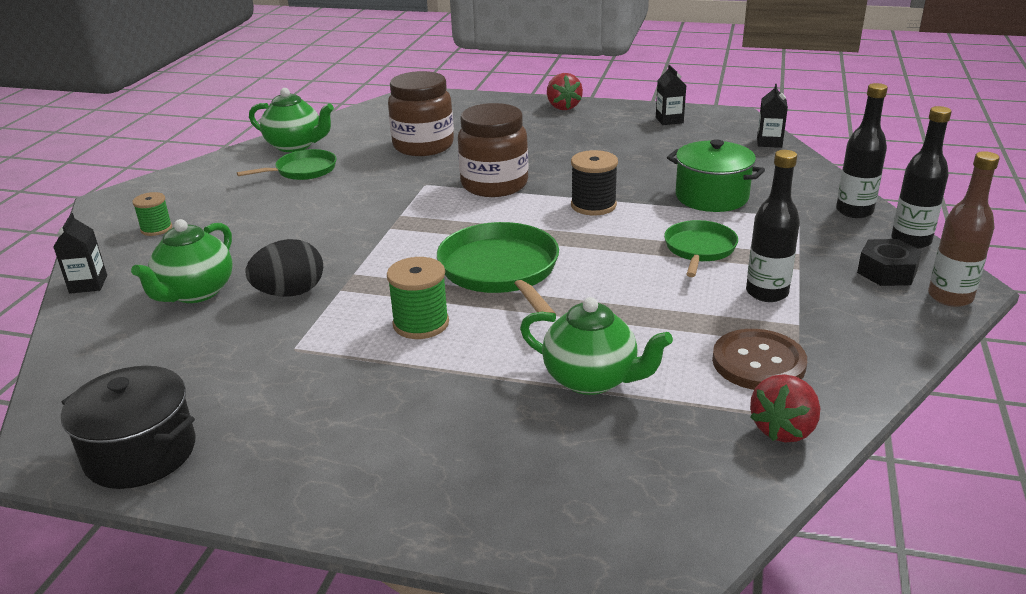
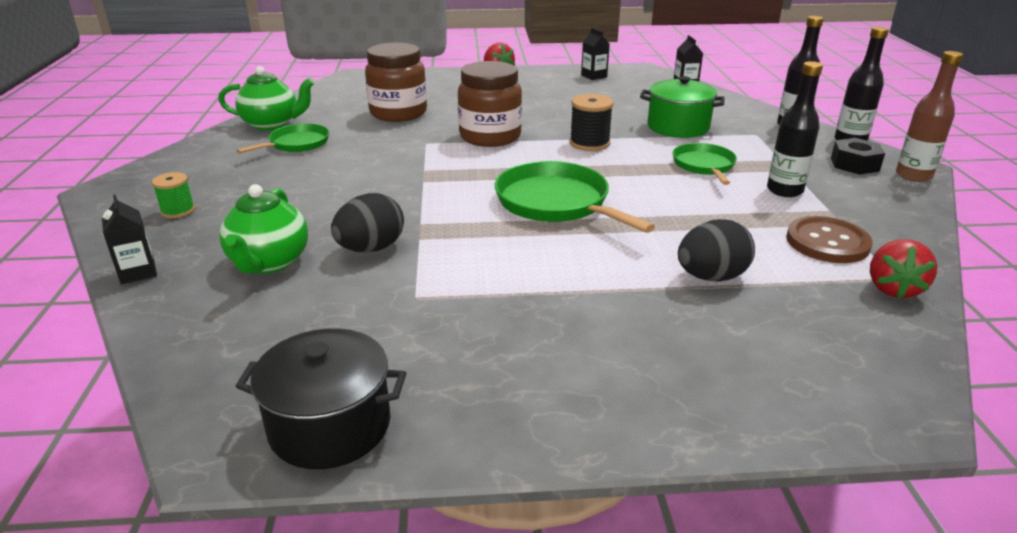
camera: 20 degrees left, 0 degrees up
(421, 324) = (521, 256): green spool -> none
(591, 379) = (711, 277): green teapot -> black egg

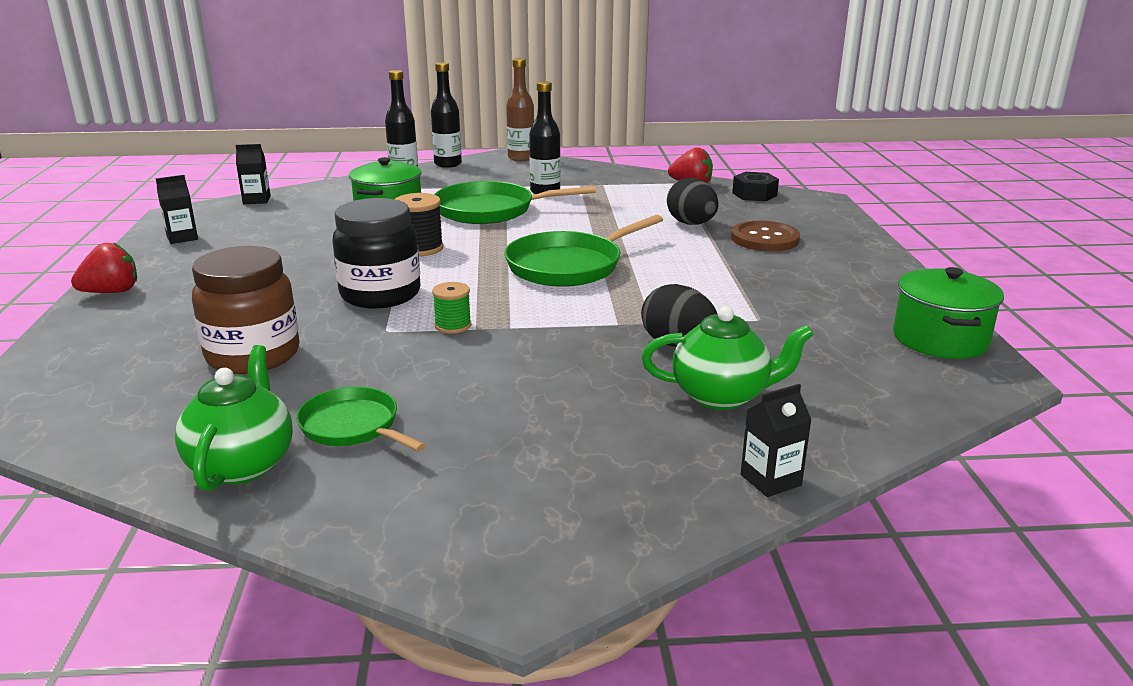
camera: 90 degrees left, 5 degrees down
(178, 211) = (597, 489): green spool -> green spool (453, 325)
(330, 426) = (940, 339): black pot -> green pot
(490, 137) = (380, 294): brown jar -> black jar
(704, 165) = (490, 210): green pan -> green pan, size x1.64
(827, 242) = (632, 191): brown button -> brown button (765, 239)
(854, 164) = (496, 169): black nut -> black nut (754, 194)

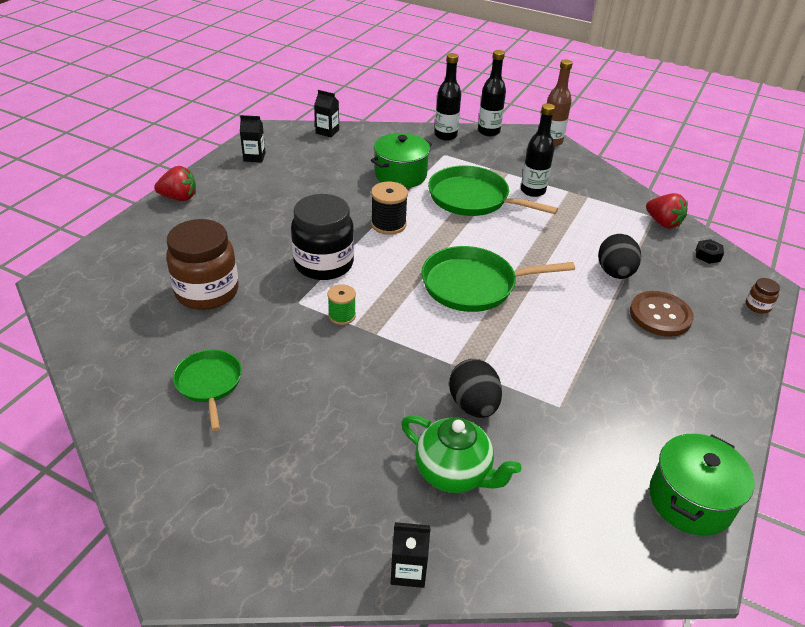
camera: 30 degrees right, 15 degrees up
(242, 464) = (131, 386): green teapot -> none
(754, 194) = (707, 255): black nut -> black nut, size x0.66
(833, 213) = (757, 306): none -> brown jar

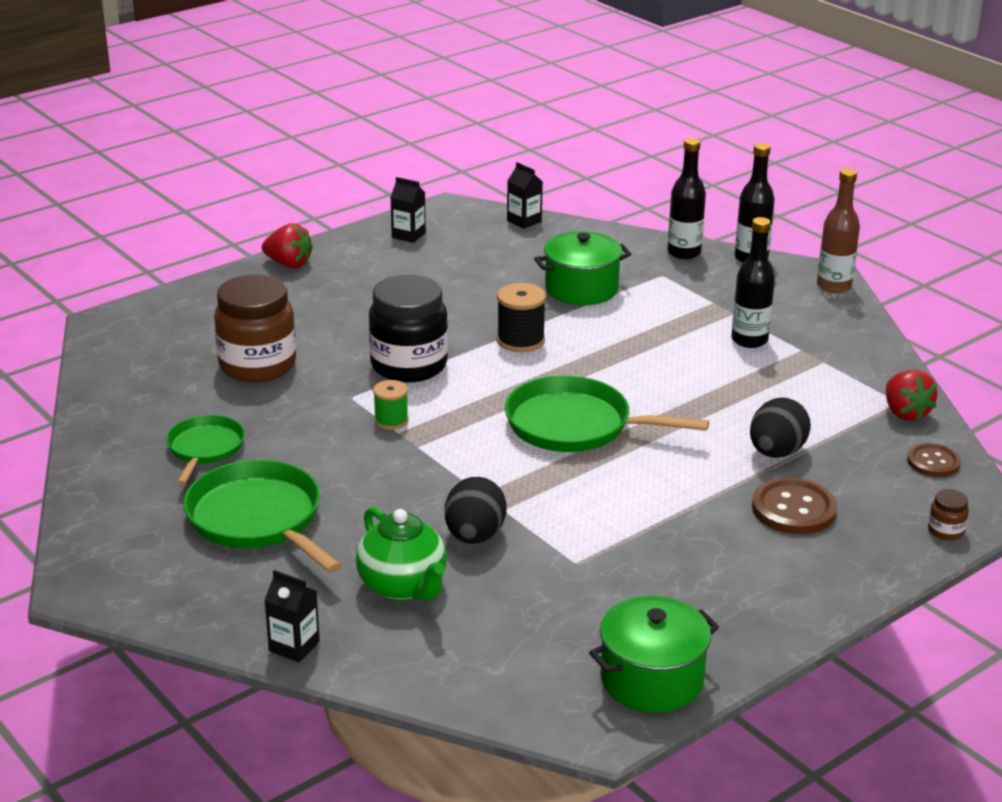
camera: 25 degrees right, 10 degrees down
(472, 199) = (655, 333): green pan -> green pan (258, 519)
(707, 255) = (933, 462): black nut -> brown button

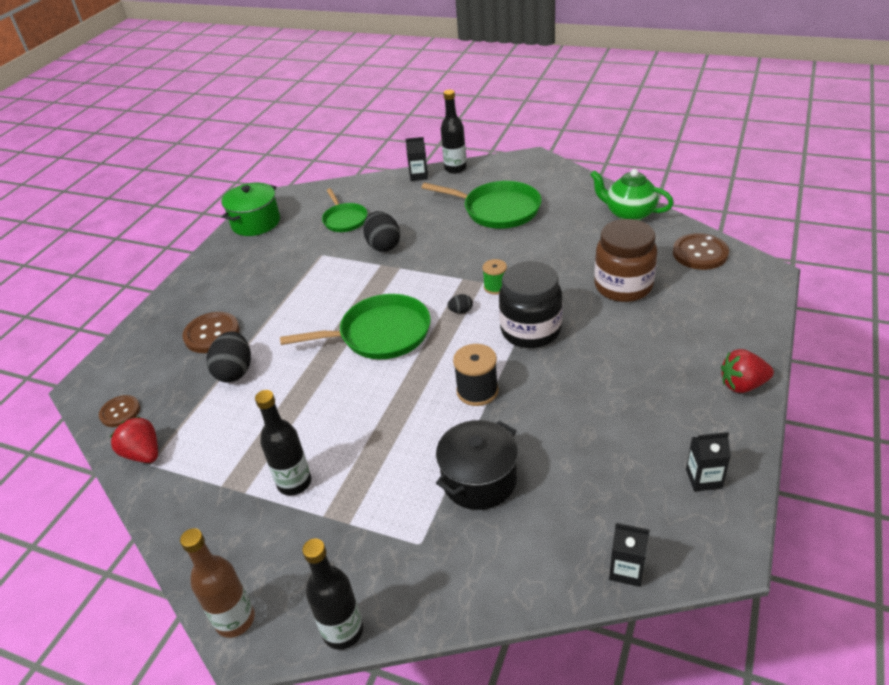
camera: 155 degrees right, 10 degrees up
(127, 362) = (700, 253): none -> brown button
(205, 448) = (573, 228): green pan -> green pan (344, 219)
(403, 586) = (396, 212): green teapot -> green teapot (629, 214)
(460, 412) = (461, 311): none -> black egg
(581, 289) = (479, 480): green pot -> black pot
(684, 253) = (420, 600): black bottle -> black bottle (455, 168)
(945, 531) = (112, 359): brown jar -> none

